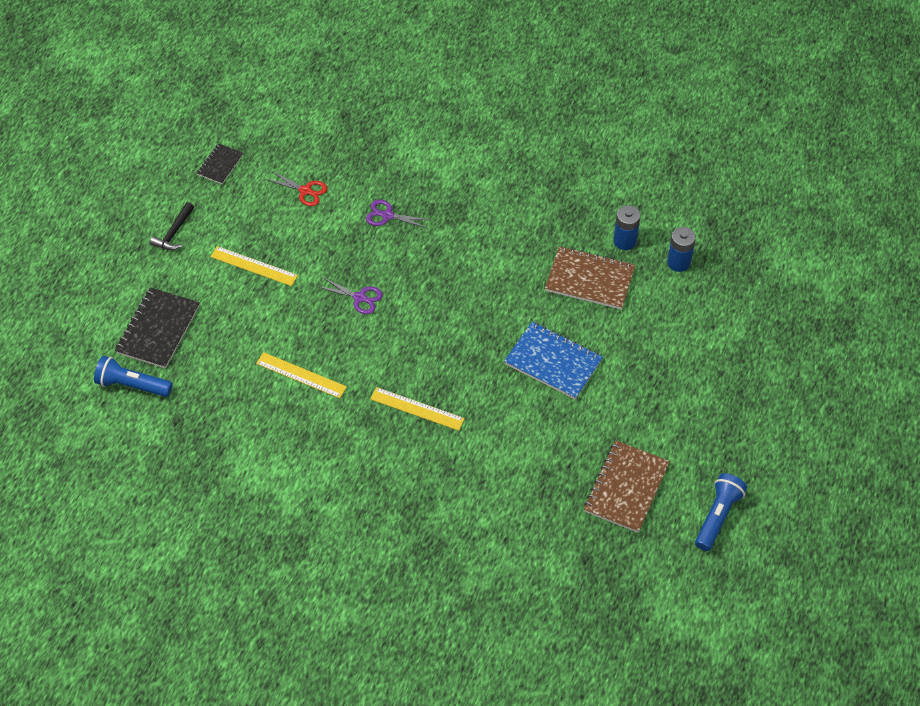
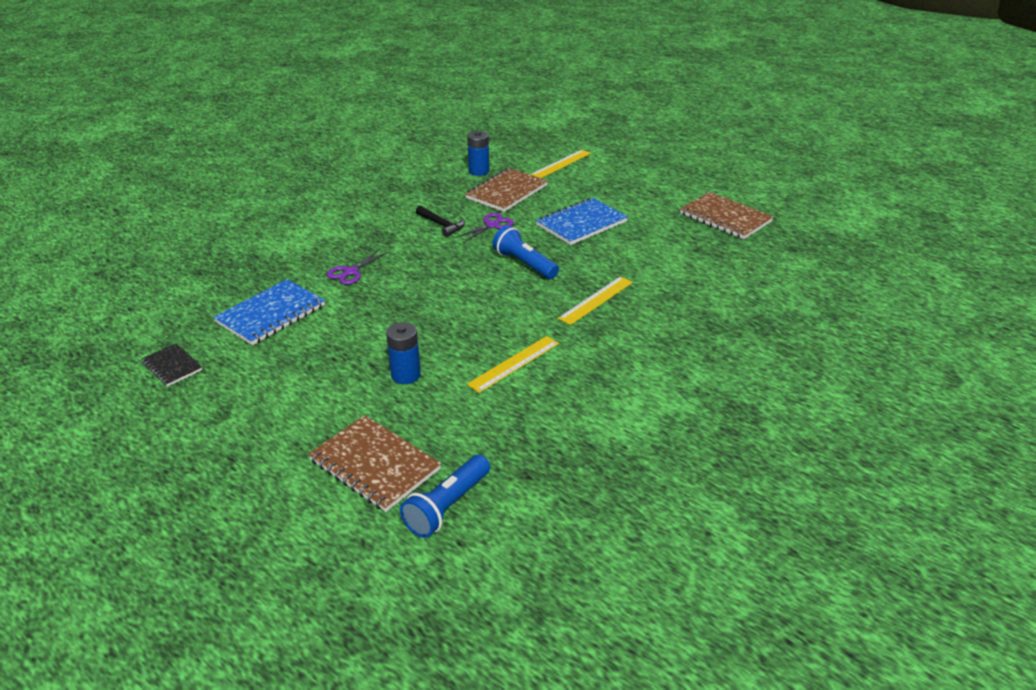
camera: 70 degrees left, 20 degrees down
(158, 329) = (375, 465): black notebook -> brown notebook
(174, 232) = (236, 422): black hammer -> black hammer (441, 225)
(254, 266) = (341, 369): yellow ruler -> yellow ruler (561, 164)
(305, 191) = (271, 314): red scissors -> blue notebook
(359, 297) = (439, 307): purple scissors -> purple scissors (491, 225)
(678, 262) = (516, 156): blue battery -> blue battery (405, 375)
(717, 516) = (764, 188): blue flashlight -> blue flashlight (524, 264)

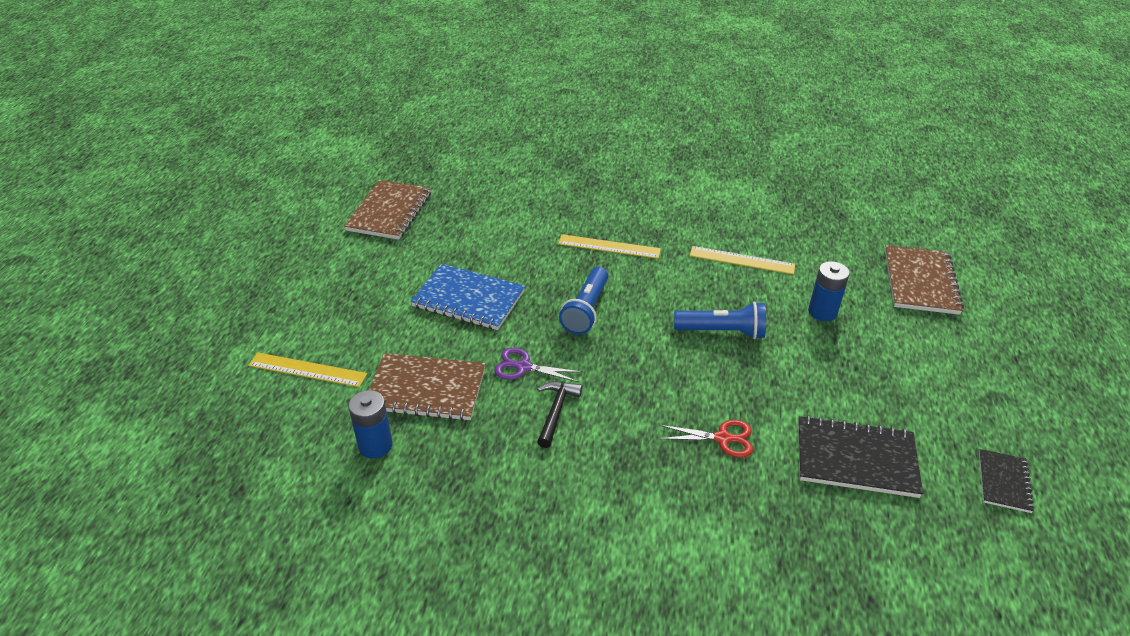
camera: 120 degrees left, 5 degrees up
(271, 314) = (856, 459): blue notebook -> black notebook
(351, 272) = (722, 438): purple scissors -> red scissors
(447, 506) = (906, 236): blue flashlight -> blue flashlight (722, 332)

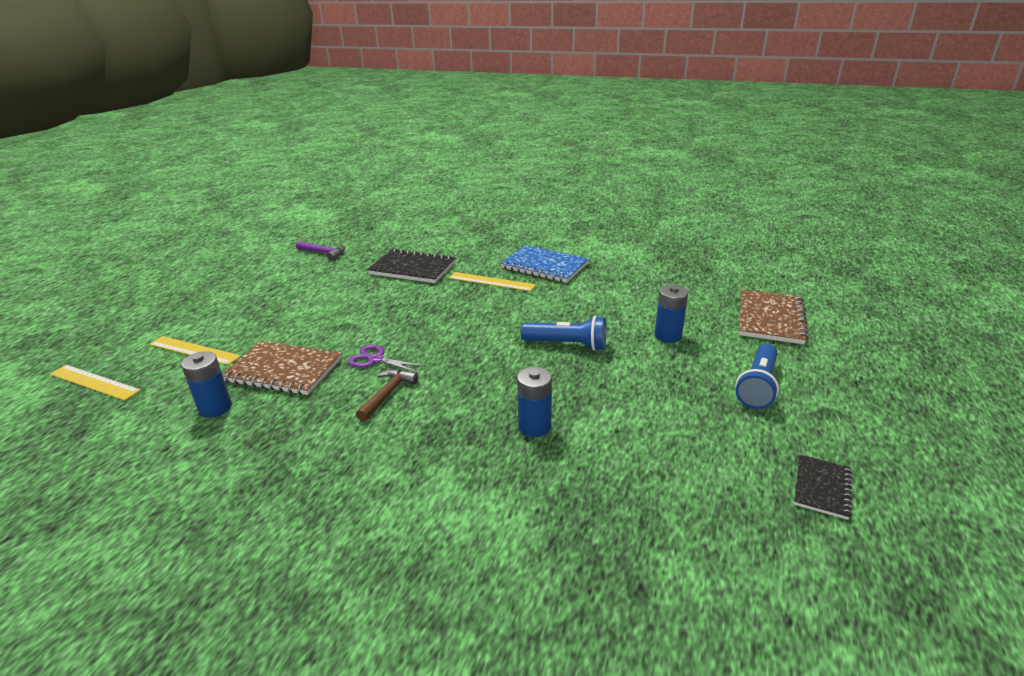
camera: 10 degrees right, 10 degrees down
(389, 212) = (323, 253): brown notebook -> purple hammer
(468, 299) = (354, 310): blue notebook -> blue notebook (544, 266)
(556, 412) = (387, 394): black hammer -> brown hammer
(586, 310) = (451, 323): blue flashlight -> blue flashlight (757, 386)
(722, 438) = (534, 426): red scissors -> blue battery
(742, 260) = (605, 296): yellow ruler -> yellow ruler (94, 382)
(856, 459) = (664, 454): black notebook -> black notebook (412, 268)

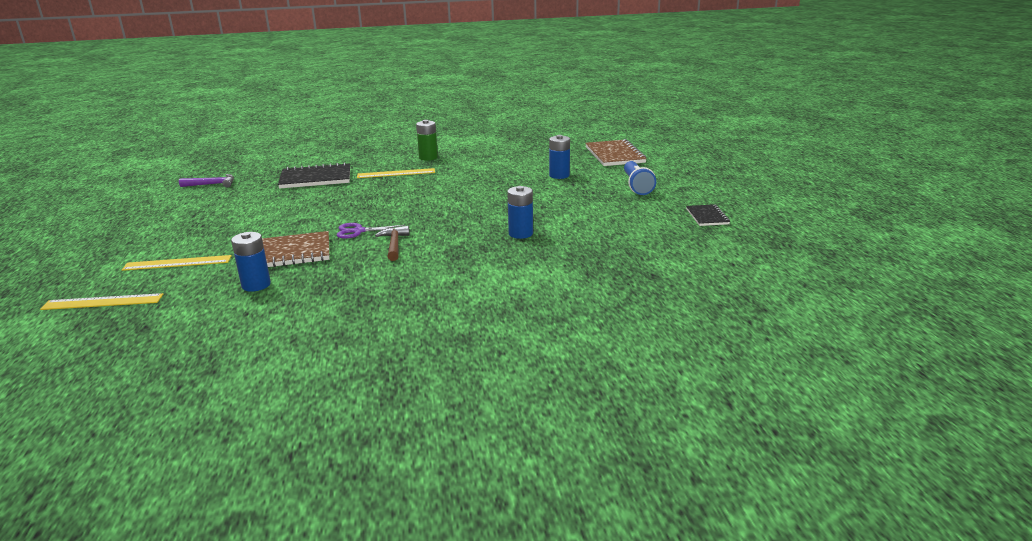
camera: 30 degrees left, 5 degrees down
(544, 266) = (428, 157): blue notebook -> green battery
(567, 345) = (496, 193): blue flashlight -> none

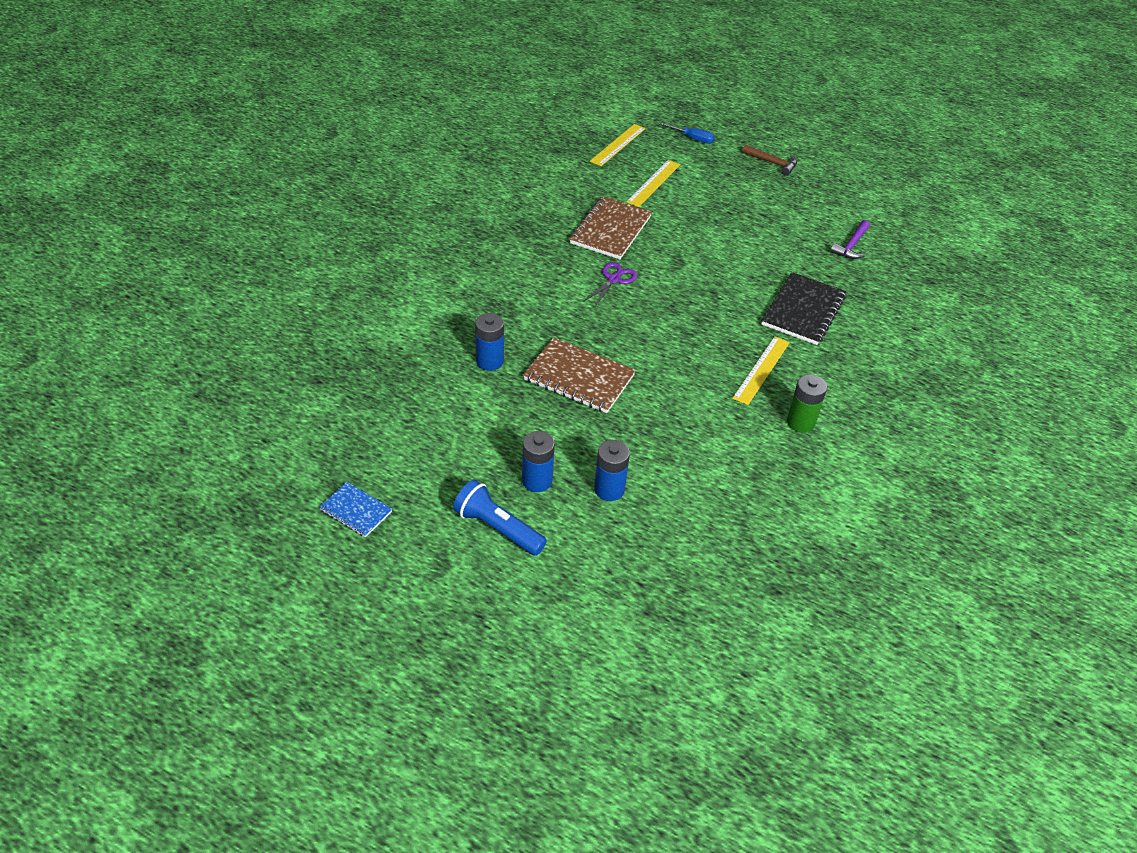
camera: 125 degrees right, 20 degrees up
(59, 274) = (692, 138): none -> blue screwdriver
(256, 285) = (567, 202): blue battery -> blue battery (537, 480)
(394, 245) = (559, 284): brown hammer -> brown hammer (772, 163)
(614, 155) = (626, 601): brown notebook -> brown notebook (579, 378)
(707, 216) = (356, 511): black notebook -> blue notebook

